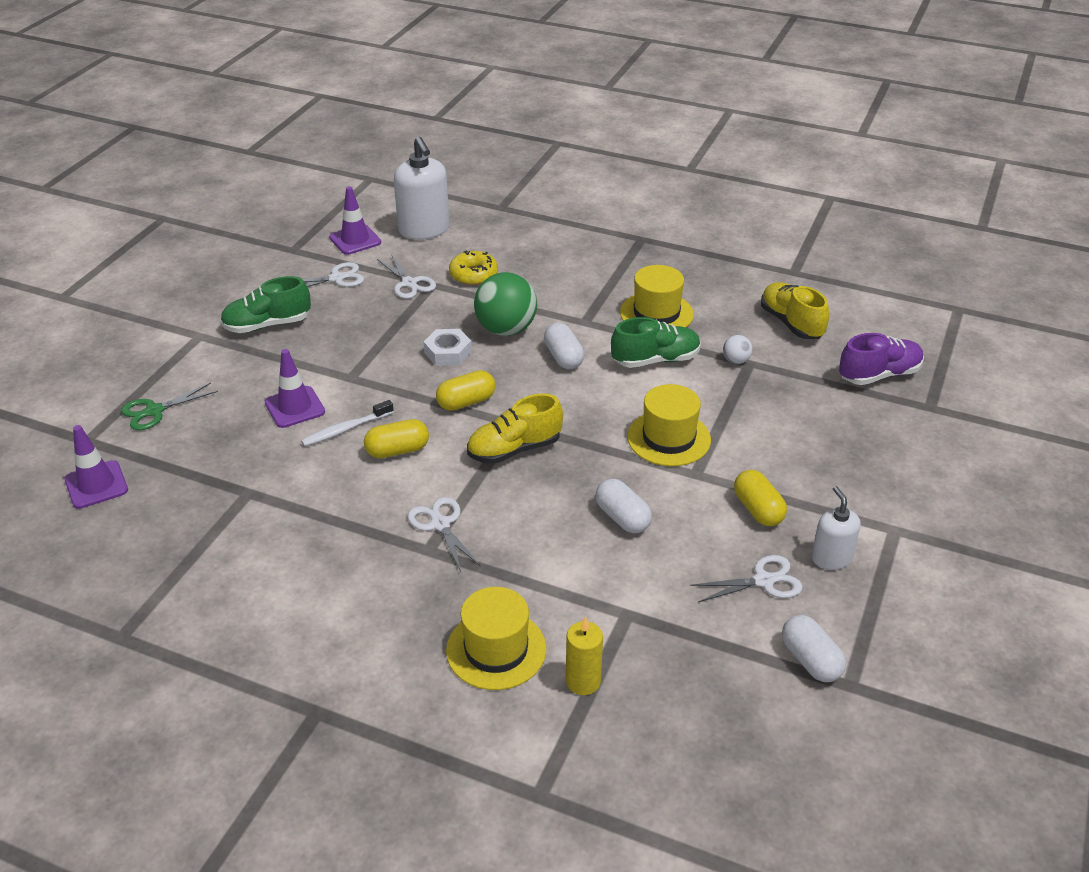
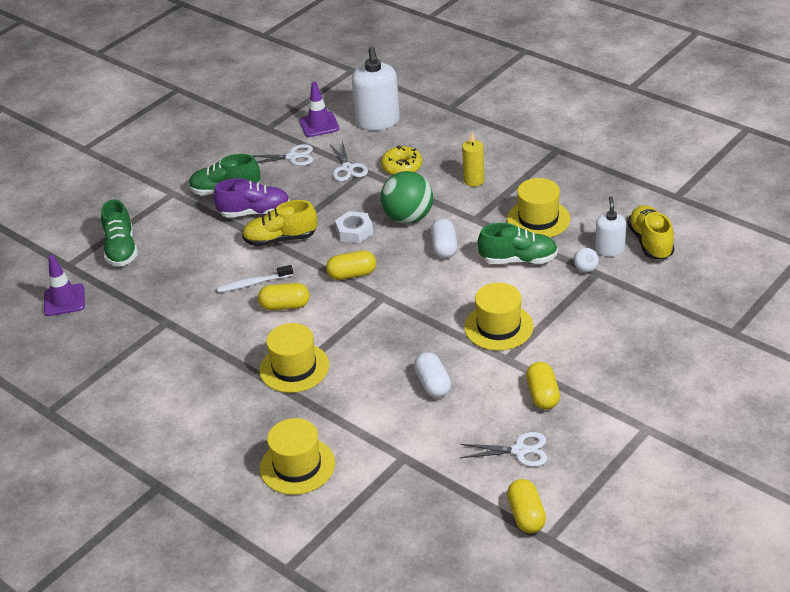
camera: 20 degrees right, 0 degrees up
(154, 411) = (121, 249): green scissors -> green shoe
(294, 407) = (222, 260): purple traffic cone -> none
(440, 524) = (294, 368): white scissors -> yellow hat
(514, 449) = (373, 318): yellow shoe -> yellow shoe (280, 239)
(583, 681) = (349, 499): yellow candle -> yellow candle (474, 181)
(810, 660) = (526, 515): white capsule -> yellow capsule
(831, 558) = (582, 442): white soap dispenser -> white soap dispenser (610, 250)
(879, 375) = (703, 298): purple shoe -> purple shoe (254, 212)

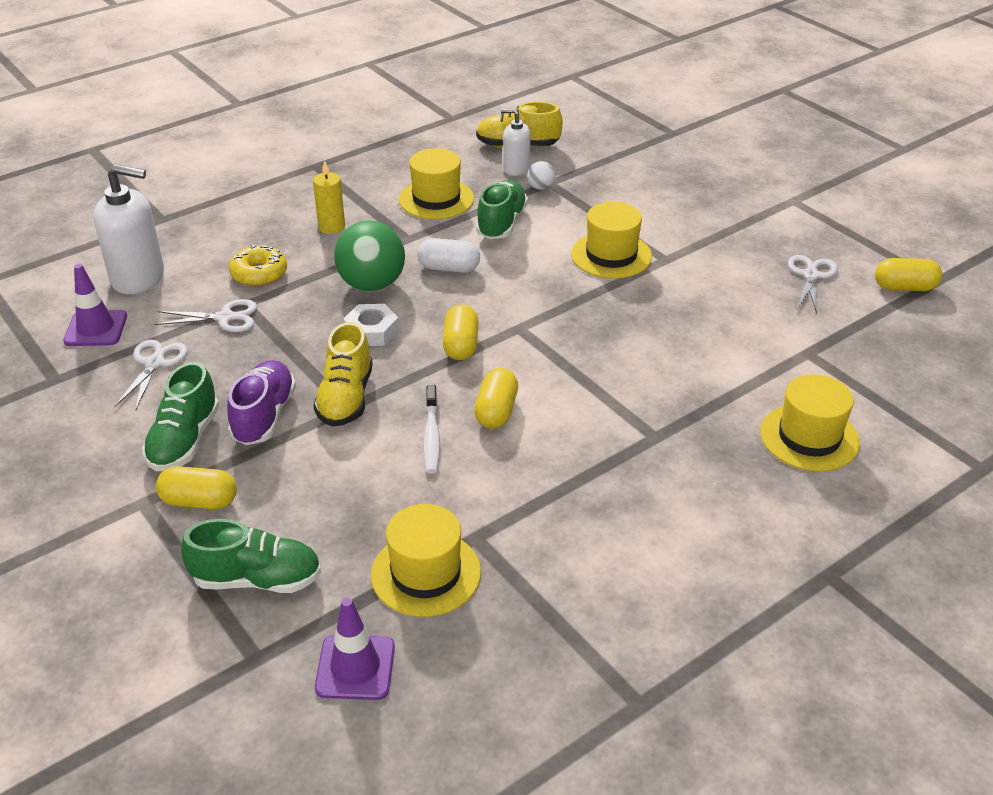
camera: 80 degrees left, 0 degrees up
(294, 368) = (626, 418): yellow hat -> yellow hat (426, 573)
(433, 384) = (692, 314): white capsule -> none
(542, 395) = (730, 247): yellow capsule -> yellow capsule (199, 501)

